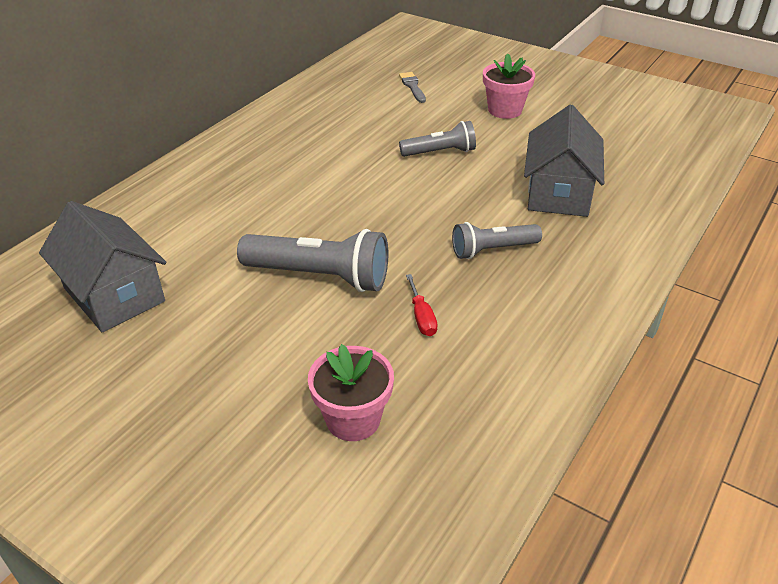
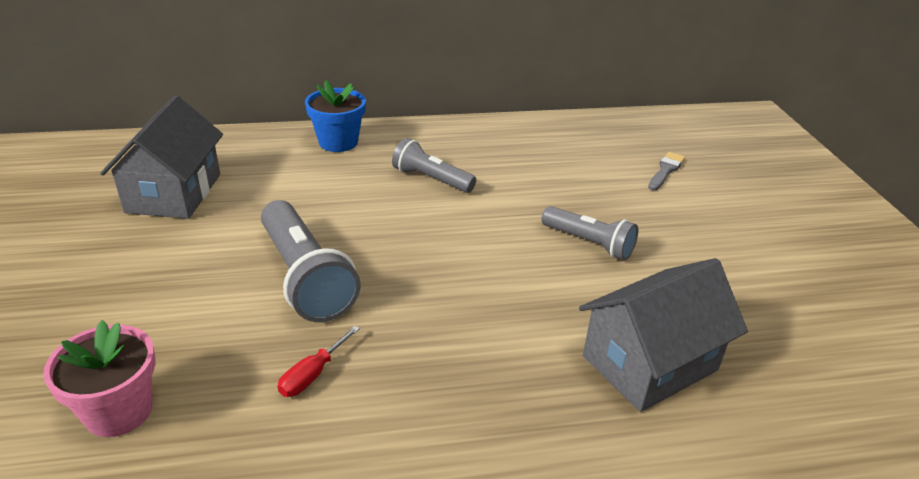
camera: 45 degrees right, 5 degrees down
(174, 185) = (338, 142): none -> blue flower pot
(492, 250) = (479, 366): grey flashlight -> grey flashlight (431, 179)
(505, 110) = (731, 244): pink flower pot -> none

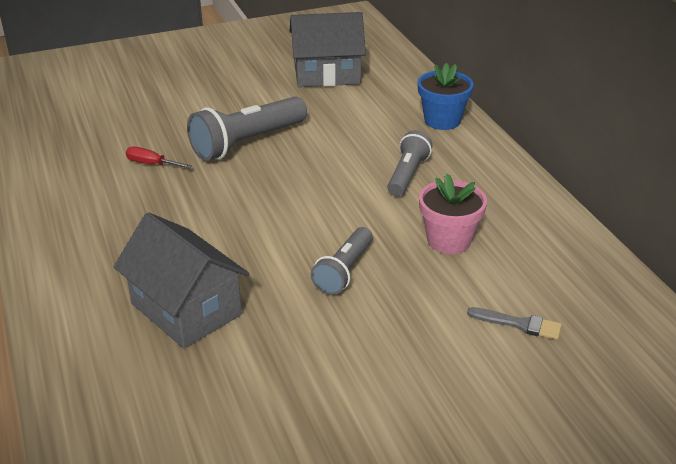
camera: 80 degrees right, 0 degrees up
(119, 411) = (115, 113): pink flower pot -> pink flower pot (449, 240)

